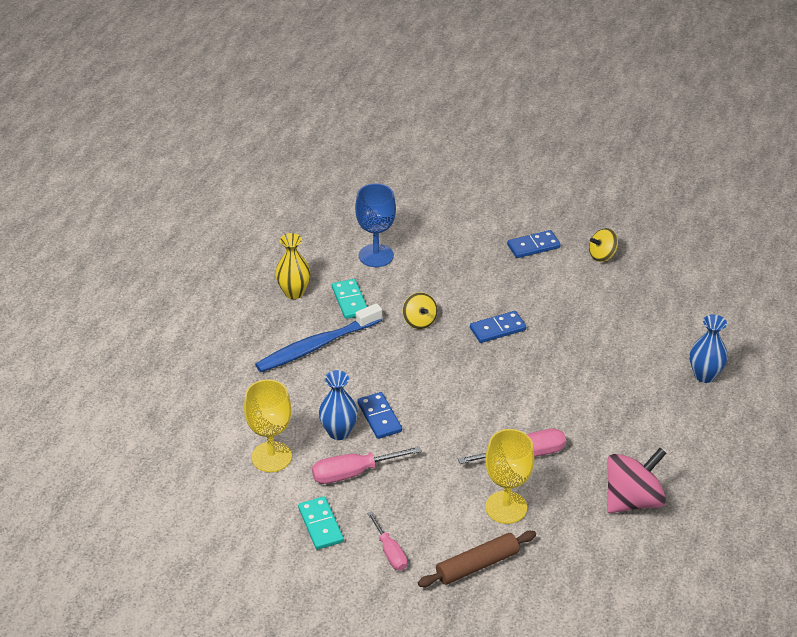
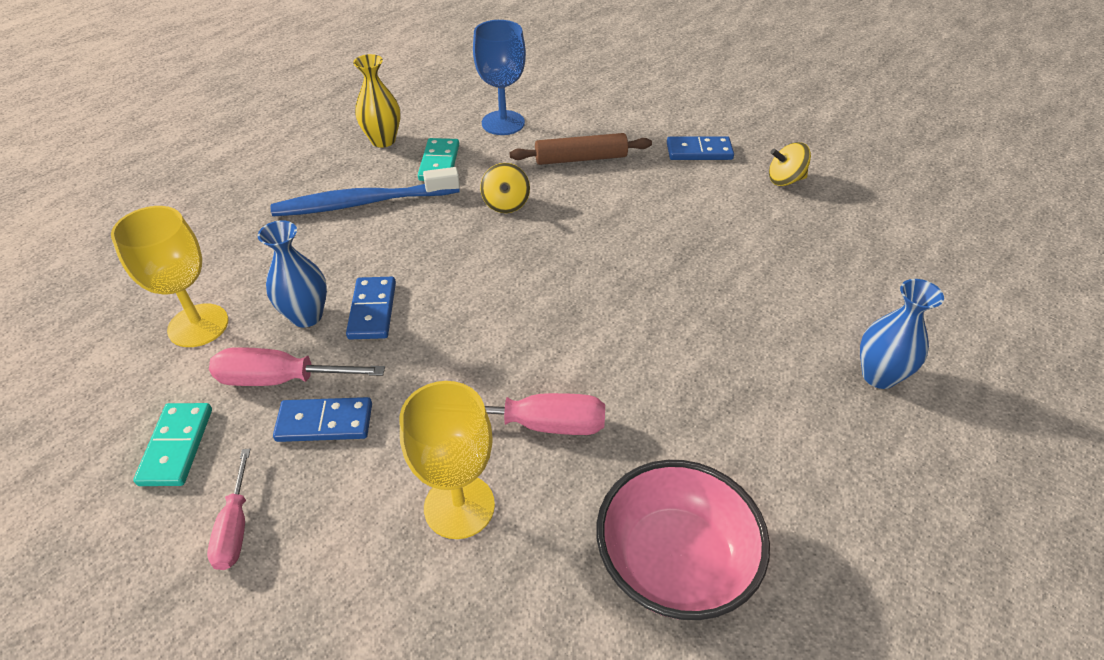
camera: 20 degrees right, 5 degrees up
(477, 565) = (349, 602): brown rolling pin -> brown rolling pin (581, 159)
(497, 329) = (600, 236): blue domino -> blue domino (325, 422)
(632, 500) = (674, 562): pink spinning top -> pink bowl

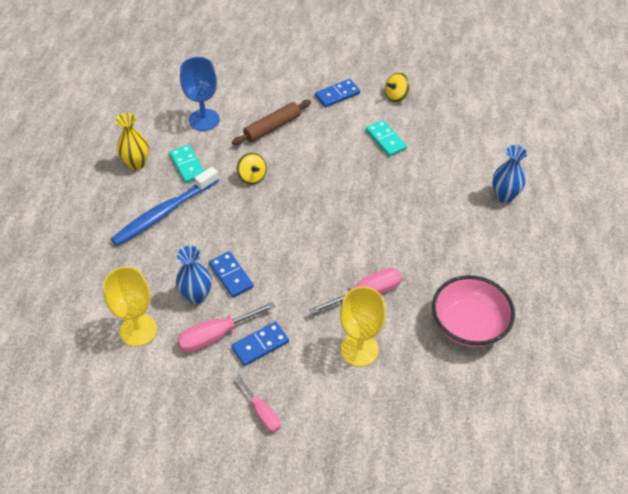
camera: 30 degrees left, 5 degrees up
(176, 446) = (193, 394): turquoise domino -> turquoise domino (385, 140)

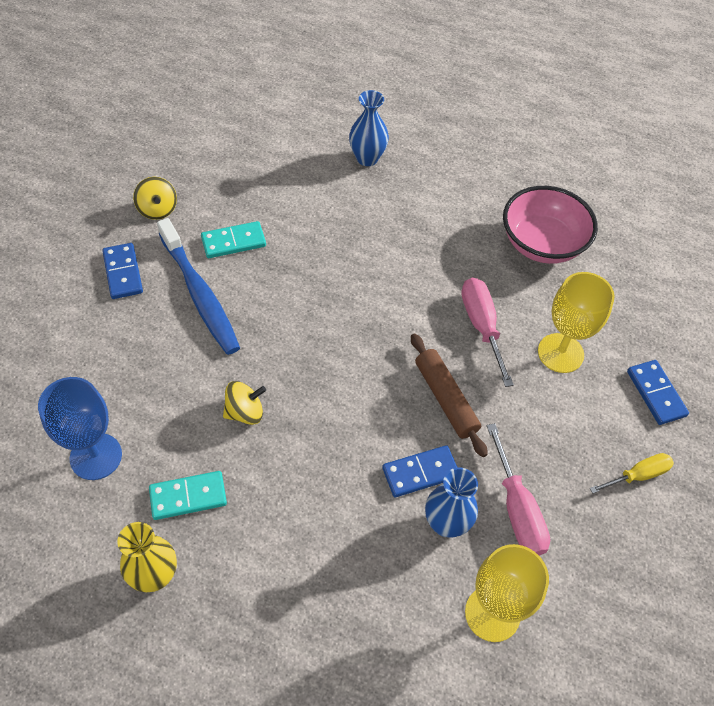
camera: 80 degrees left, 5 degrees up
(164, 213) = (277, 546): blue toothbrush -> blue toothbrush (200, 294)
(260, 345) = (539, 458): blue domino -> blue domino (655, 393)
(262, 412) = (638, 475): pink screwdriver -> yellow screwdriver
(272, 127) = (154, 366): brown rolling pin -> brown rolling pin (445, 399)

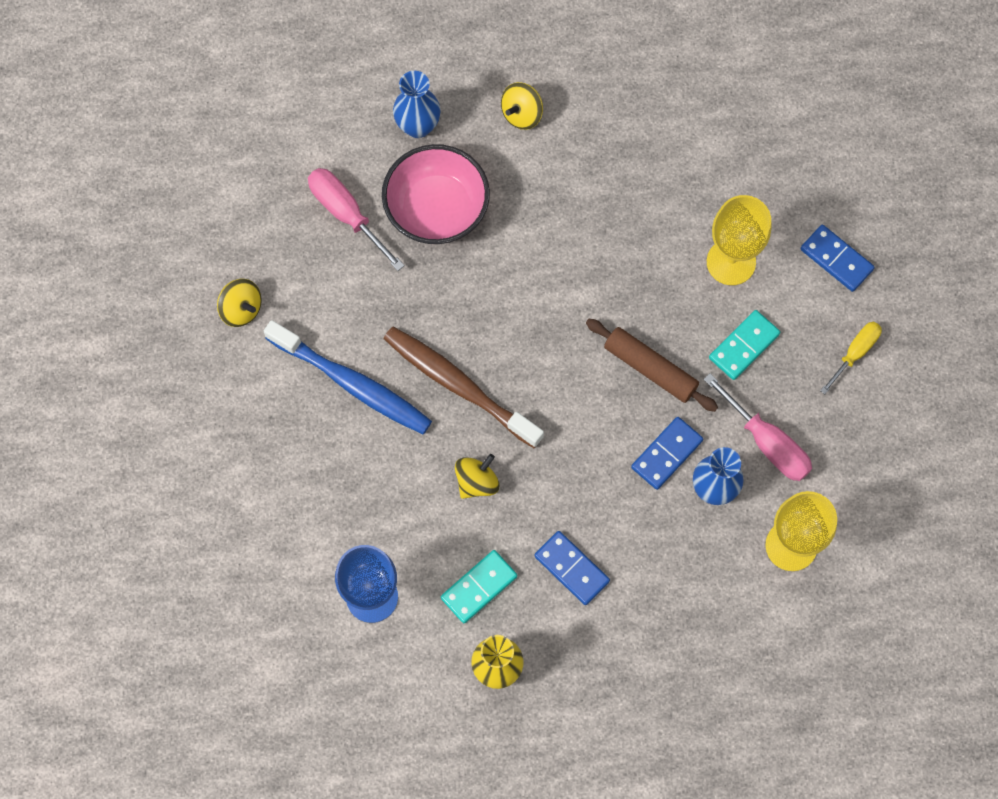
camera: 25 degrees left, 15 degrees up
(123, 273) = (260, 401): blue domino -> blue domino (571, 569)
(233, 242) = (346, 306): turquoise domino -> turquoise domino (744, 346)
(280, 335) = (459, 386): none -> brown toothbrush
(449, 183) = (521, 114): none -> yellow spinning top
(481, 326) = (643, 272): pink screwdriver -> pink screwdriver (346, 214)
(542, 243) = (653, 141): pink bowl -> pink bowl (437, 209)

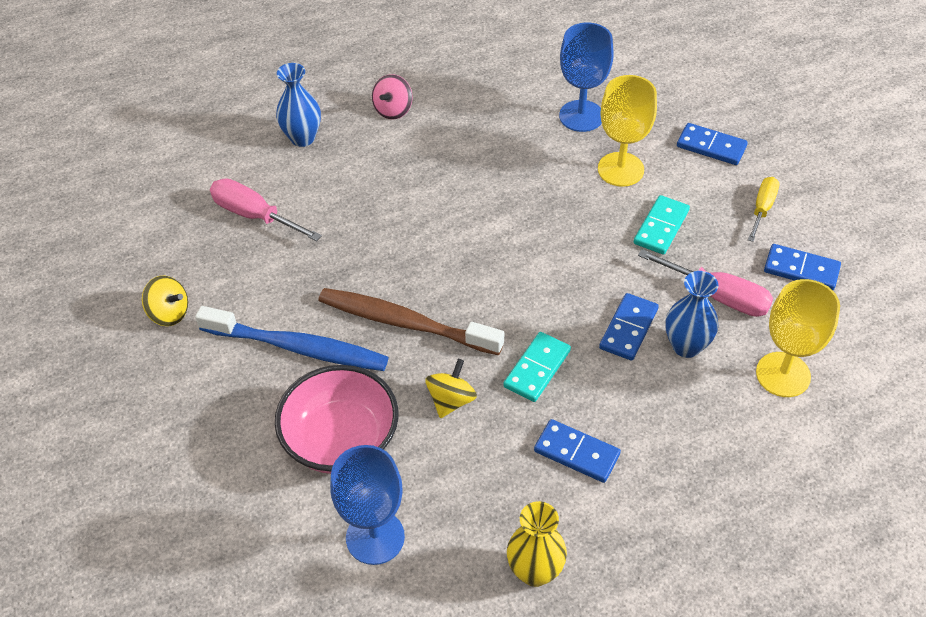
camera: 15 degrees left, 20 degrees down
(437, 209) = (339, 193): pink bowl -> pink bowl (341, 440)
(479, 587) = (487, 496): turquoise domino -> turquoise domino (537, 369)
(521, 114) = (393, 110): yellow spinning top -> pink spinning top
(650, 368) = (583, 265): brown rolling pin -> none
(716, 179) = (581, 116): none -> blue goblet
(861, 437) = (801, 270): none -> blue domino

